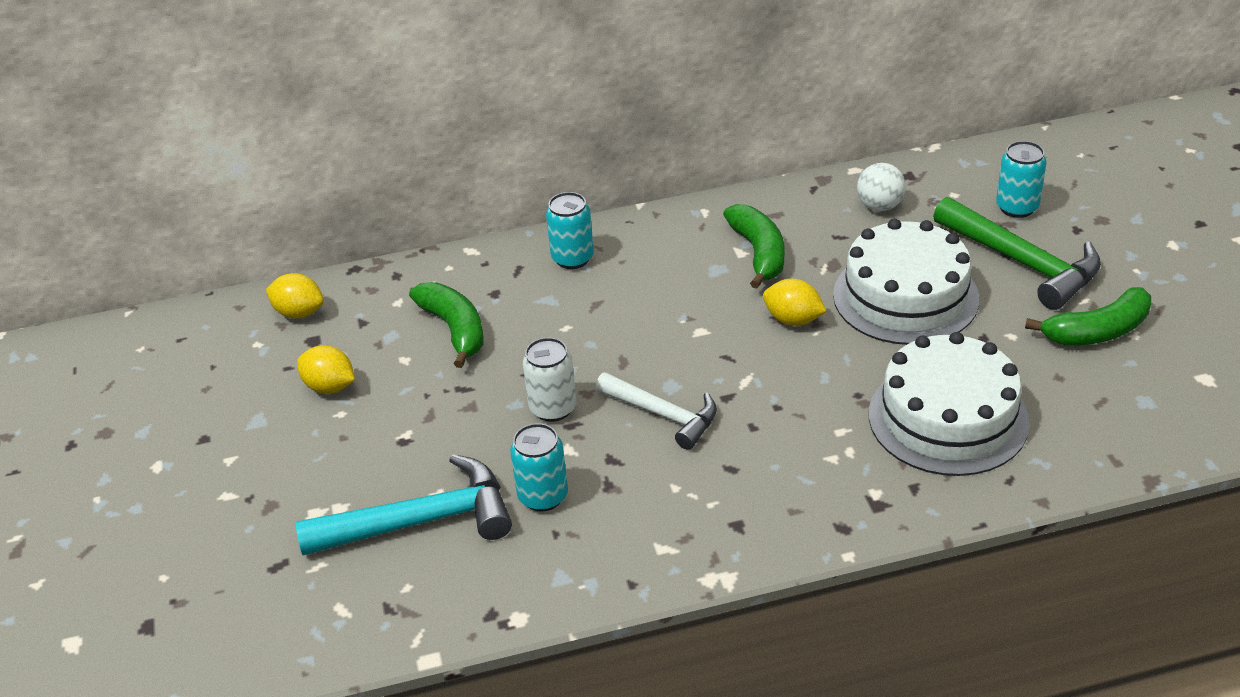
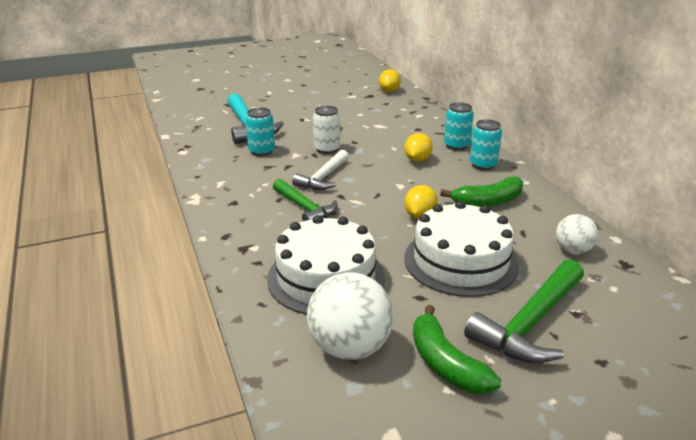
camera: 80 degrees right, 10 degrees down
(330, 387) = (338, 102): yellow lemon -> yellow lemon (417, 160)
(454, 329) = (385, 122): green banana -> none
(762, 437) = (305, 208): none -> green hammer
(1017, 207) = (615, 324): turquoise can -> turquoise can (483, 165)
(1083, 401) = (350, 347): none -> white ball

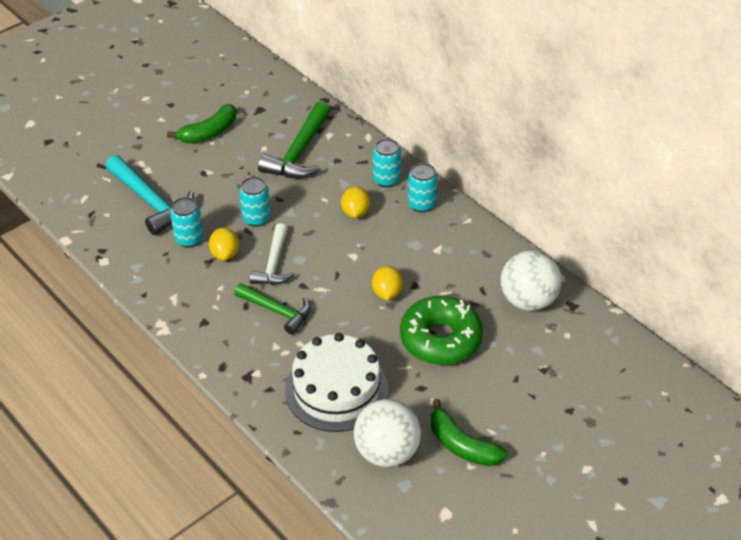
camera: 20 degrees left, 15 degrees up
(327, 149) = (256, 218): white can -> turquoise can
(389, 91) = (278, 95): yellow lemon -> yellow lemon (225, 254)
(460, 261) = (440, 339): white cake -> green donut
(488, 202) = (441, 258): green banana -> green banana (209, 132)
(530, 323) = (512, 389): green hammer -> green hammer (299, 152)
(572, 250) = (528, 300): white ball -> white ball, size x1.73

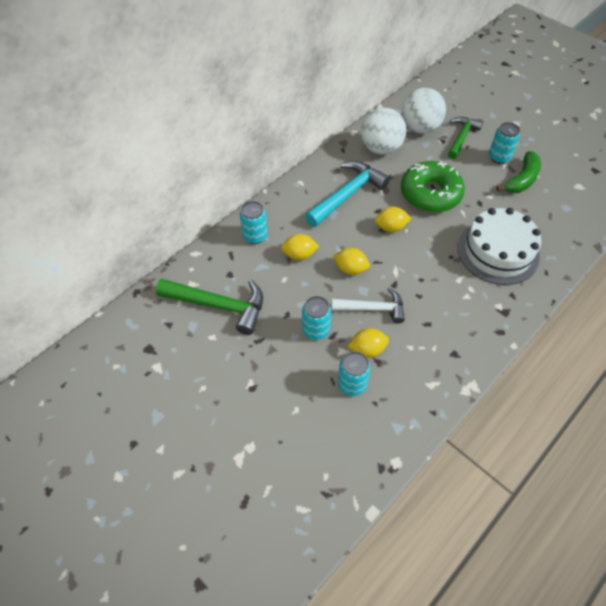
camera: 95 degrees left, 10 degrees up
(151, 201) = (301, 432): turquoise hammer -> turquoise hammer (347, 195)
(209, 132) = (186, 393): green banana -> none
(277, 311) = (428, 299): green hammer -> green hammer (461, 137)
(330, 251) = (350, 269): none -> yellow lemon
(387, 452) = (543, 218): white ball -> white ball (419, 128)
(421, 204) = (285, 211): turquoise can -> turquoise can (499, 157)

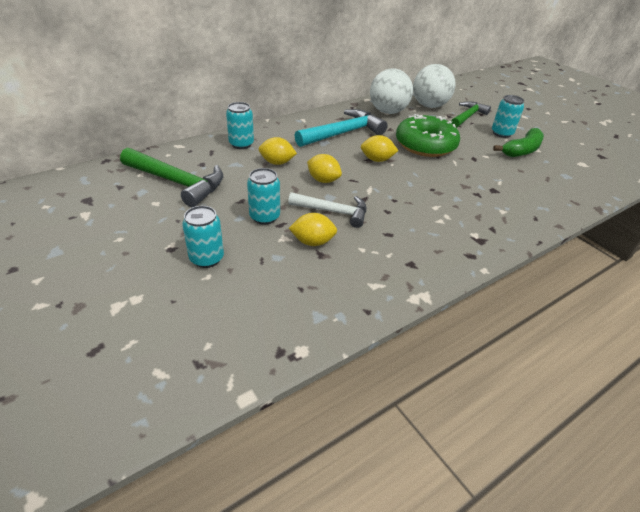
camera: 10 degrees right, 15 degrees down
(352, 384) = (282, 267): turquoise can -> turquoise can (207, 258)
(498, 251) = (484, 194): white cake -> none

